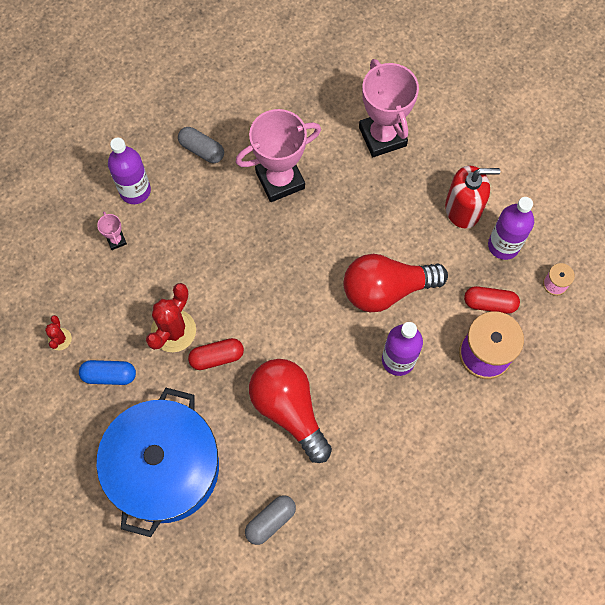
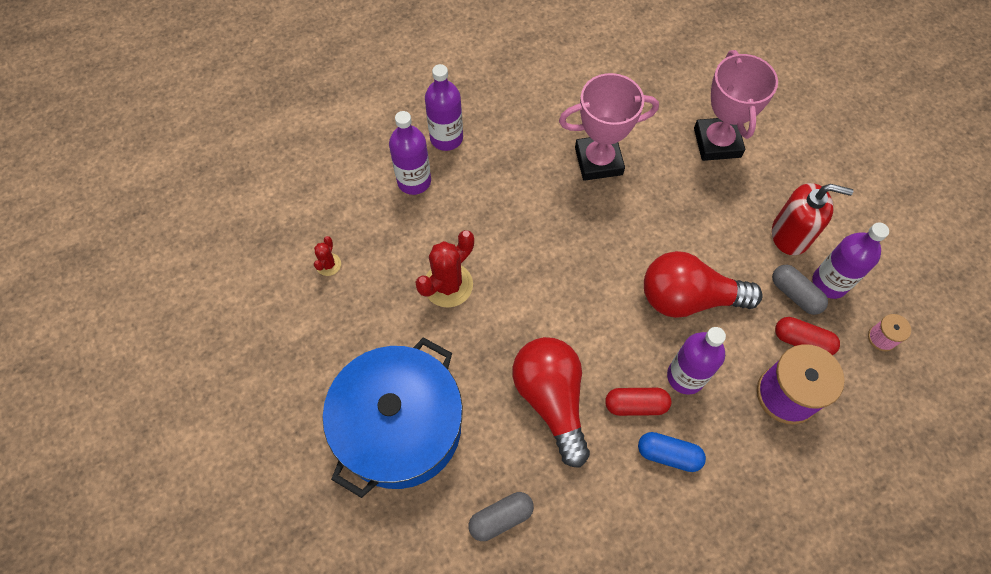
camera: 15 degrees right, 5 degrees down
(109, 375) = (368, 314): blue capsule -> blue capsule (668, 454)
(116, 240) = (414, 181): pink trophy -> purple bottle
(202, 150) = (524, 114): grey capsule -> grey capsule (795, 294)
(217, 357) = (487, 323): red capsule -> red capsule (636, 405)

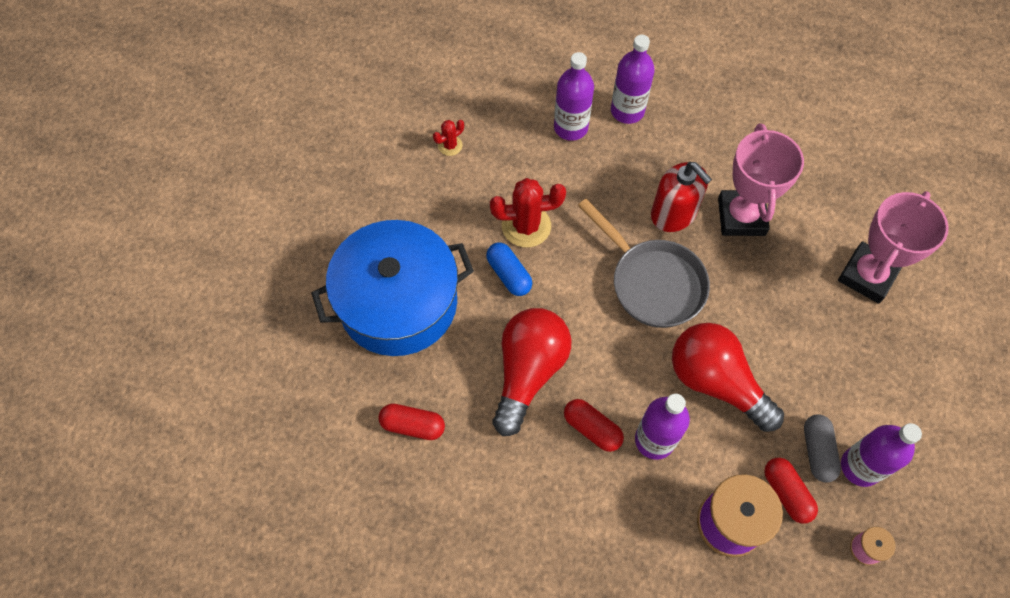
camera: 40 degrees right, 0 degrees up
(501, 518) = (412, 425): grey capsule -> red capsule
(580, 258) = (652, 282): none -> grey pan
(598, 161) = (741, 216): pink trophy -> pink trophy turned 60 degrees clockwise
(668, 454) = (583, 486): blue capsule -> blue capsule (509, 274)
(790, 234) = (862, 400): red soap dispenser -> red soap dispenser (673, 214)

